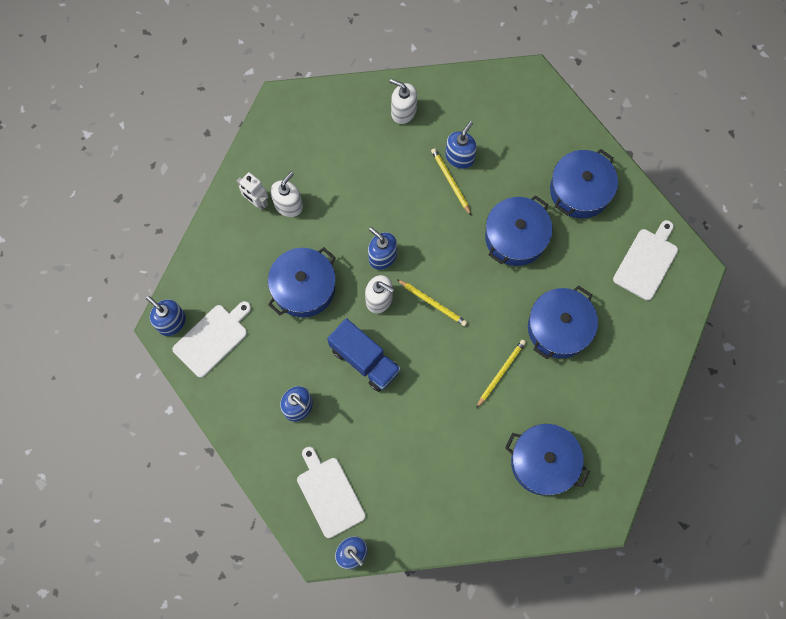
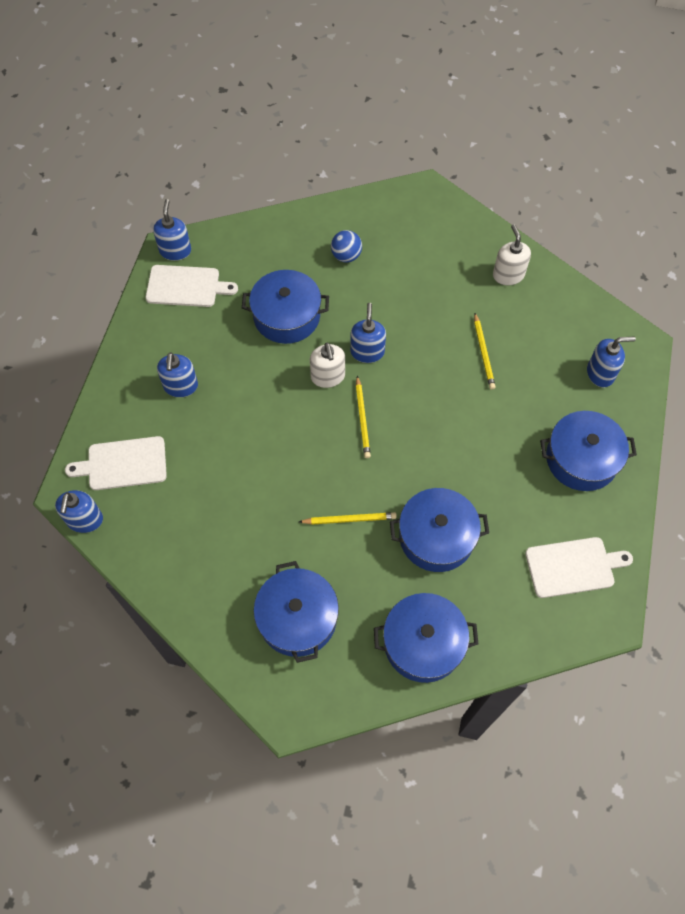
camera: 50 degrees right, 10 degrees down
(257, 202) = (327, 234): white robot -> none
(288, 205) = (346, 256): white soap dispenser -> blue ball
(329, 494) = (123, 464): white cutting board -> white cutting board turned 120 degrees counterclockwise
(364, 360) = (264, 405): blue truck -> none
(450, 181) = (483, 353): yellow pencil -> yellow pencil turned 150 degrees clockwise
(459, 157) = (512, 344): blue soap dispenser -> blue soap dispenser (600, 373)
(515, 237) = (485, 439): blue pot -> blue pot (423, 643)

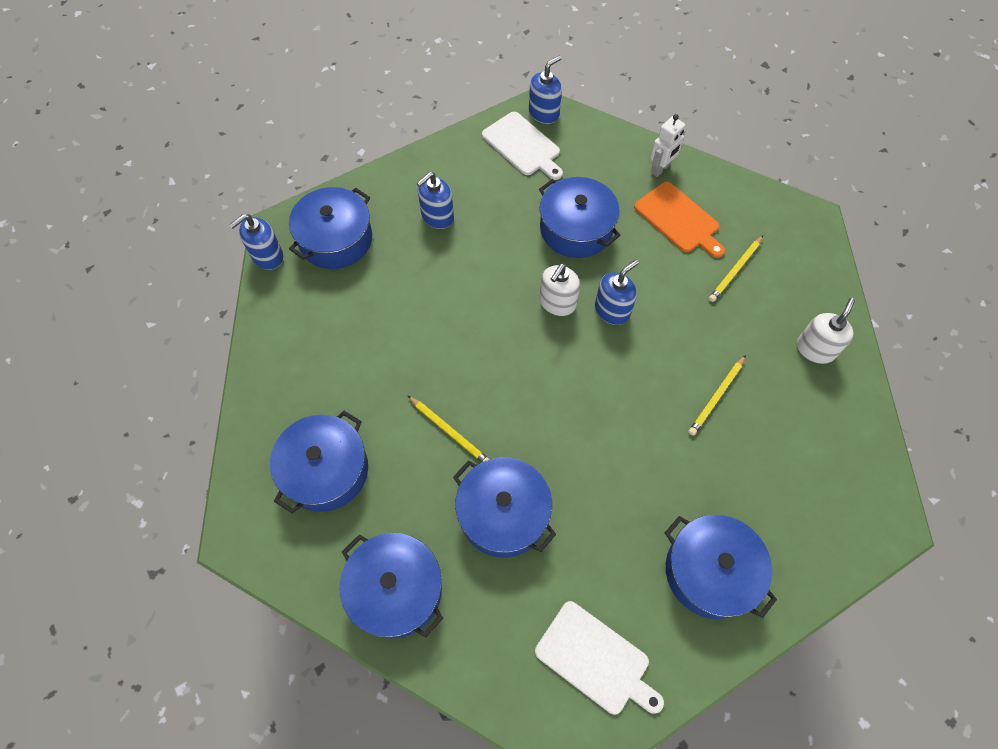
camera: 45 degrees right, 0 degrees up
(123, 464) = (336, 239): white cutting board -> blue pot
(299, 230) = (660, 169): none -> white robot
(346, 256) = (679, 219): blue ball -> orange cutting board
(362, 419) = (549, 361): yellow pencil -> yellow pencil (735, 270)
(600, 373) = (815, 512): blue soap dispenser -> none

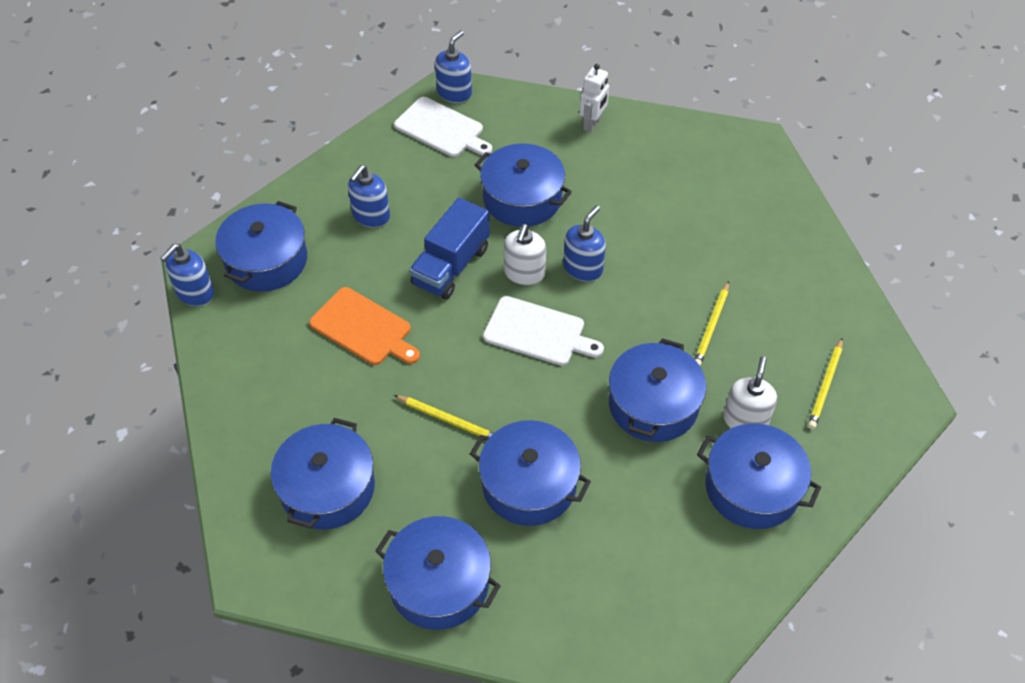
camera: 15 degrees left, 10 degrees down
(493, 281) = (451, 266): none -> blue truck
(595, 659) = (663, 595): white cutting board -> white cutting board (538, 332)
(639, 462) = (653, 404): none -> blue pot
(679, 219) = (625, 168): orange cutting board -> orange cutting board (363, 328)
(735, 270) = (696, 205): yellow pencil -> yellow pencil (825, 386)
(815, 349) = (795, 261): white soap dispenser -> white soap dispenser (745, 420)

